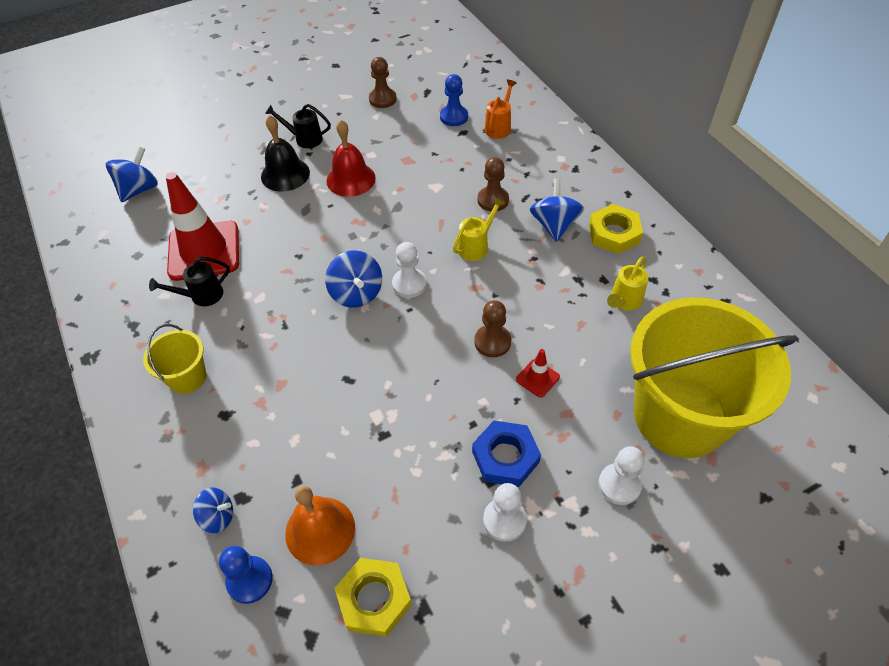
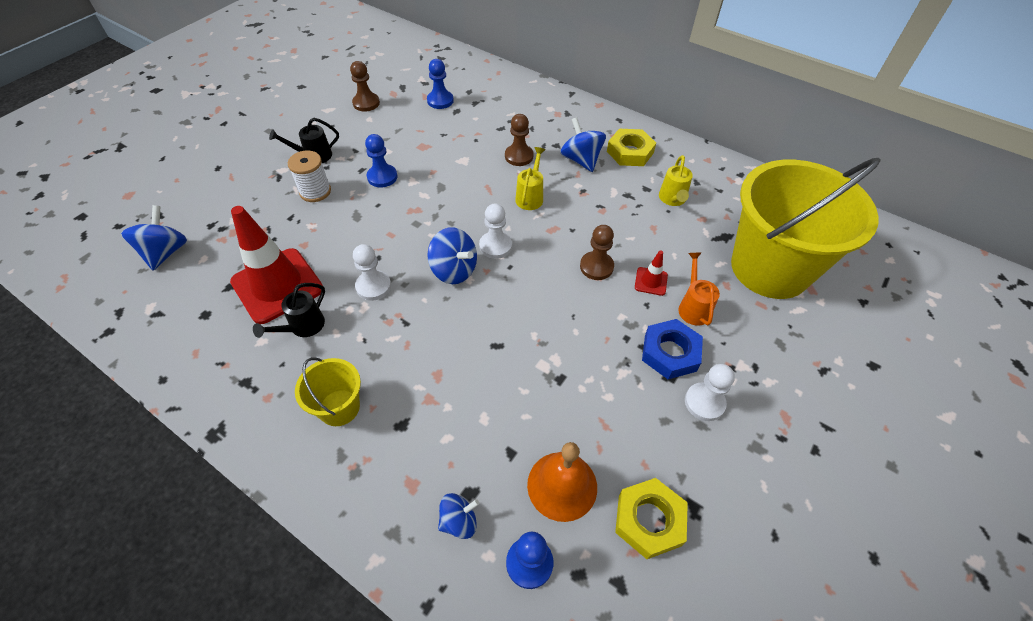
camera: 30 degrees left, 0 degrees up
(285, 174) = (315, 191): black bell -> white spool
(351, 179) = (382, 177): red bell -> blue pawn
(499, 127) = (484, 98): orange watering can -> orange watering can (693, 307)
(619, 485) = (765, 336): white pawn -> white pawn (373, 286)

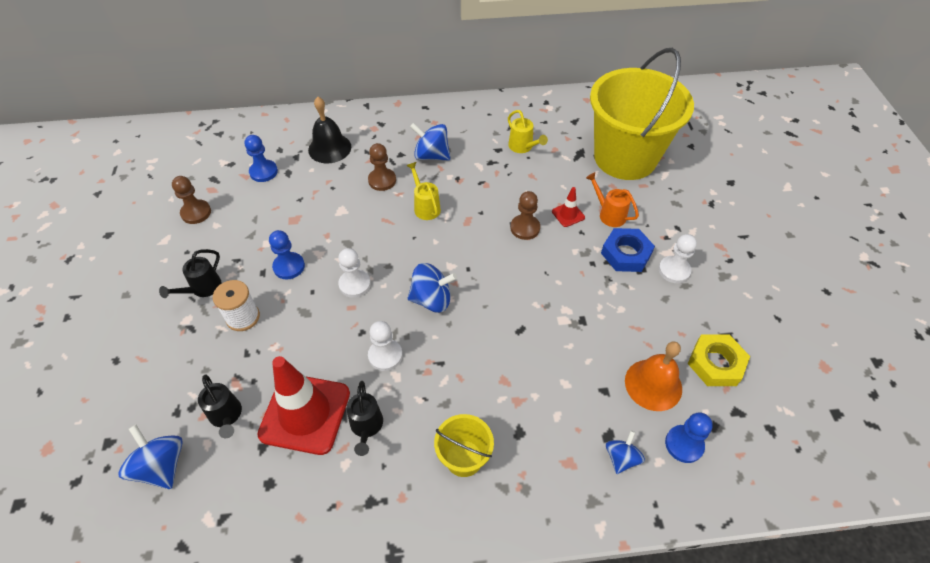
camera: 40 degrees left, 0 degrees up
(233, 250) = (226, 416): none -> black watering can
(495, 246) = (441, 261): white pawn -> white pawn (355, 284)
(506, 110) = (329, 148): none -> black bell
(630, 152) = (459, 128): yellow nut -> none

